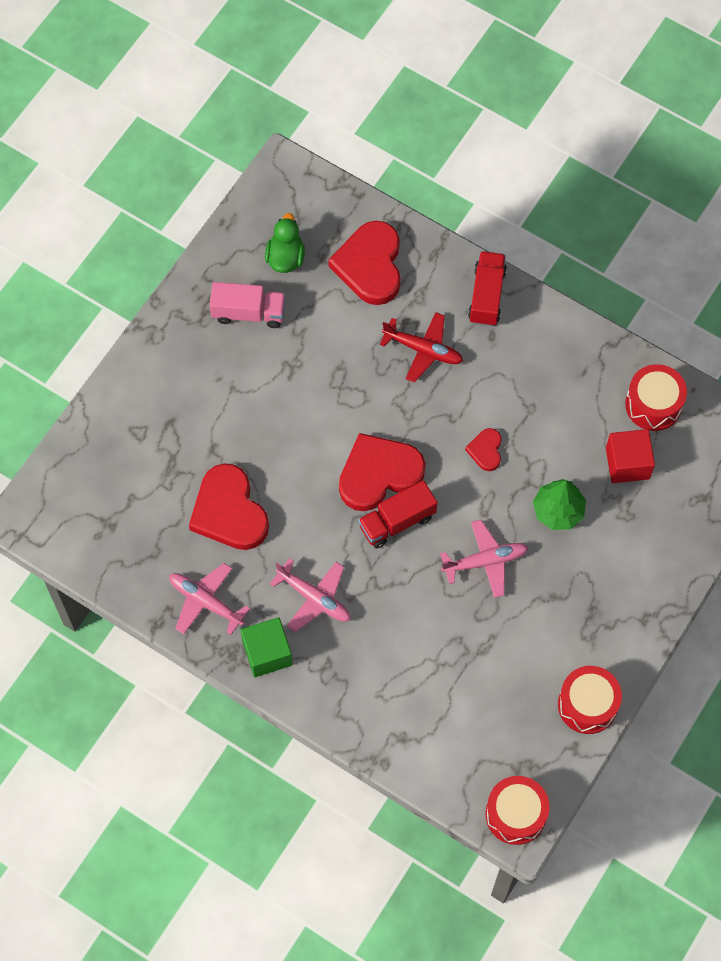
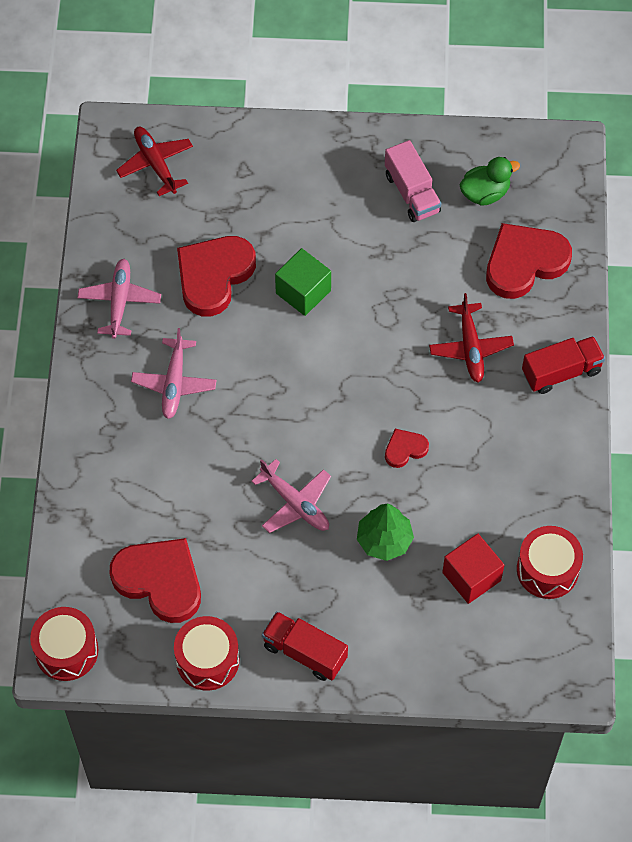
camera: 60 degrees right, 5 degrees down
(84, 500) = (155, 164): none -> red plane
(267, 653) = (101, 373): green cube -> green cube (303, 292)
(379, 474) = (325, 374): red heart -> red heart (160, 581)
(397, 521) = (288, 412): red truck -> red truck (304, 652)

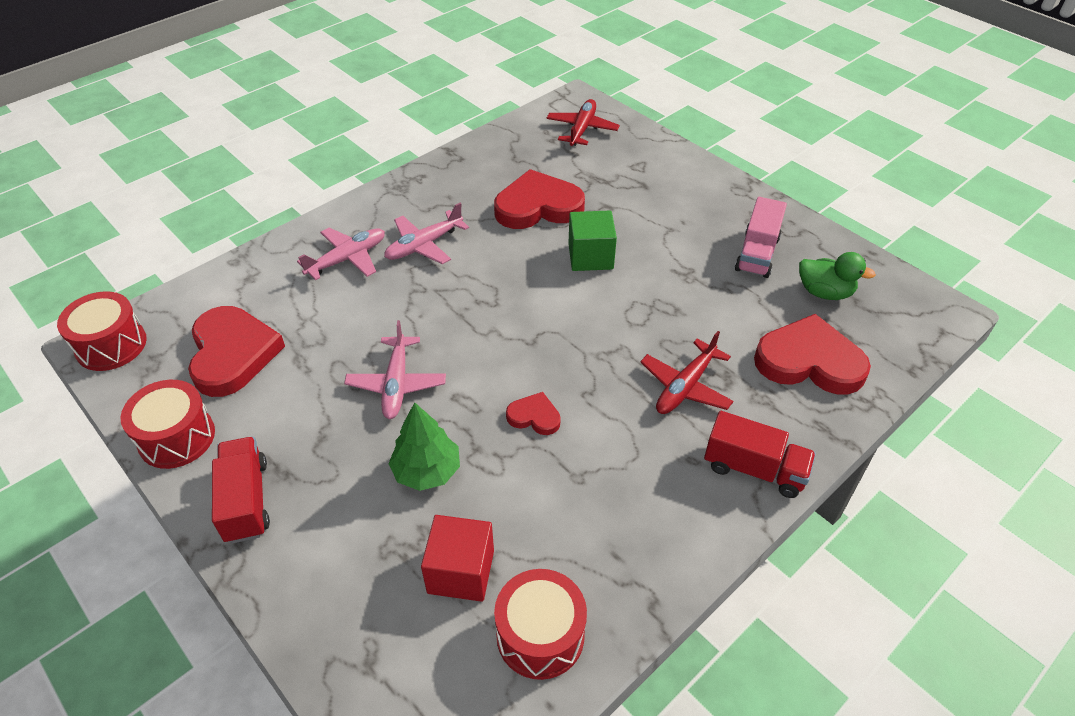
camera: 45 degrees right, 15 degrees down
(119, 301) = (456, 179): pink plane -> pink plane (347, 259)

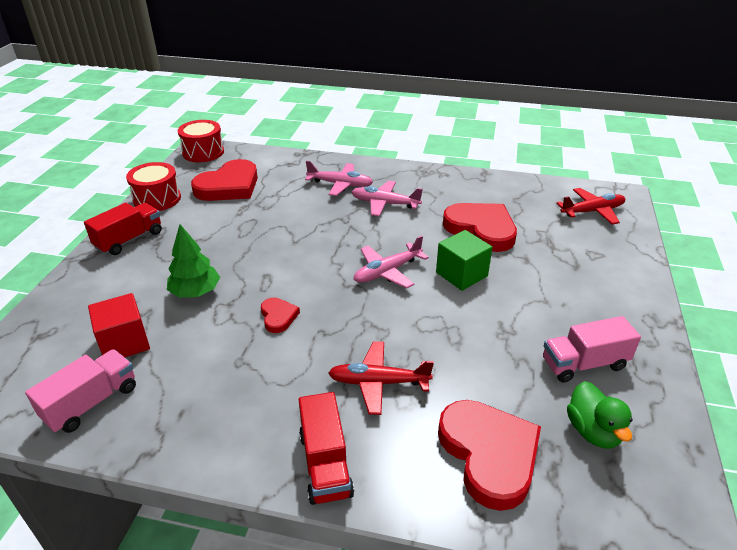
camera: 55 degrees right, 10 degrees down
(397, 384) = (256, 248): pink plane -> pink plane (387, 272)
(540, 635) = (91, 403): red drum -> pink truck

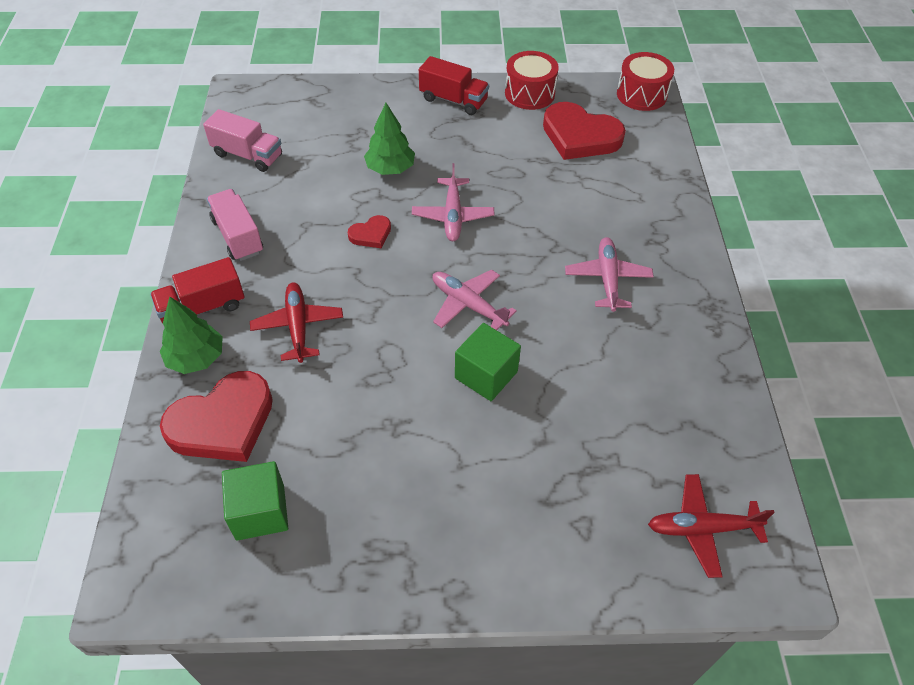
camera: 75 degrees right, 15 degrees up
(124, 342) = (315, 148): red cube -> none
(340, 184) = (632, 228): pink plane -> pink plane (453, 216)
(399, 474) = (196, 358): none -> green tree
(481, 229) = (591, 387): red heart -> none
(584, 364) = (357, 506): pink truck -> pink truck (238, 236)
(592, 211) = (702, 528): red plane -> red plane turned 120 degrees clockwise
(593, 431) = (260, 512): green duck -> green cube

